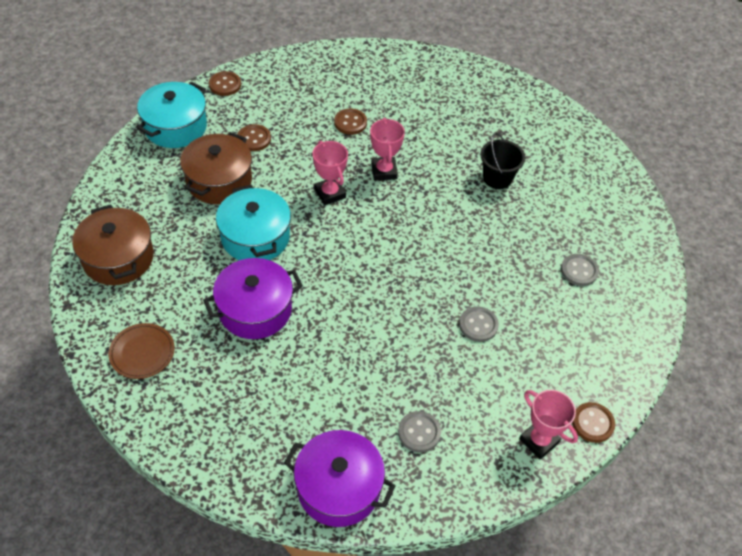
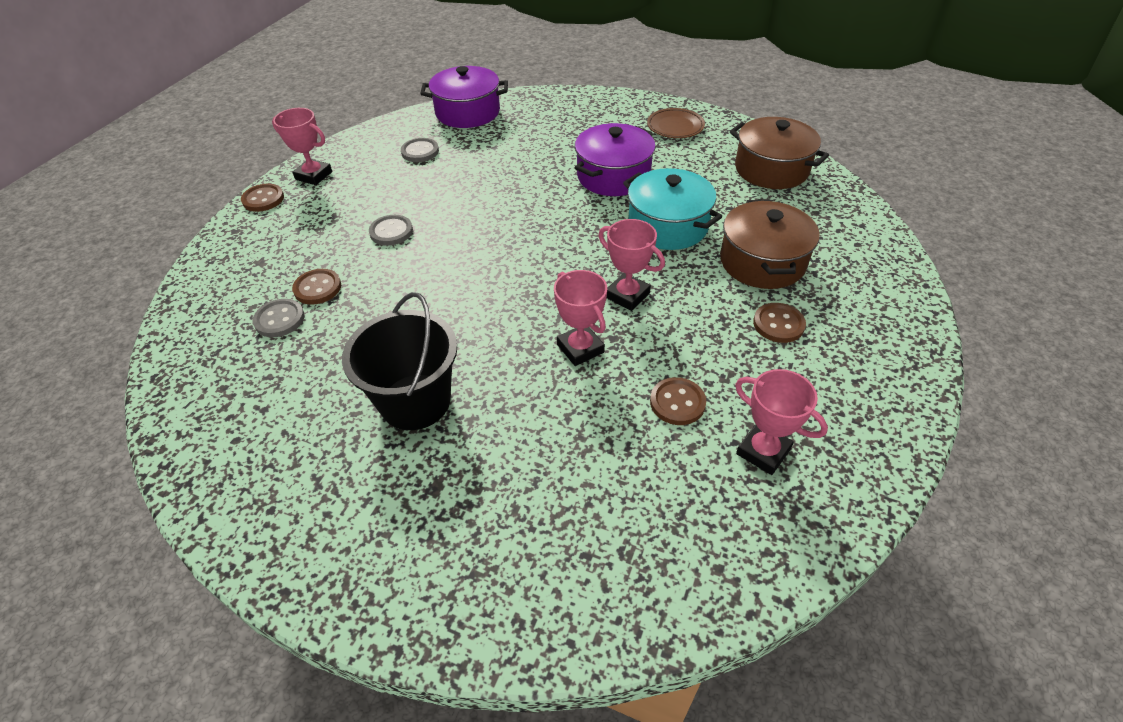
camera: 160 degrees right, 5 degrees down
(175, 127) = (885, 301): turquoise pot -> none
(225, 85) = (906, 387): brown button -> brown button (317, 288)
(327, 87) = (763, 451): none -> pink trophy
(497, 178) = (415, 402): black bucket -> black bucket, size x1.51

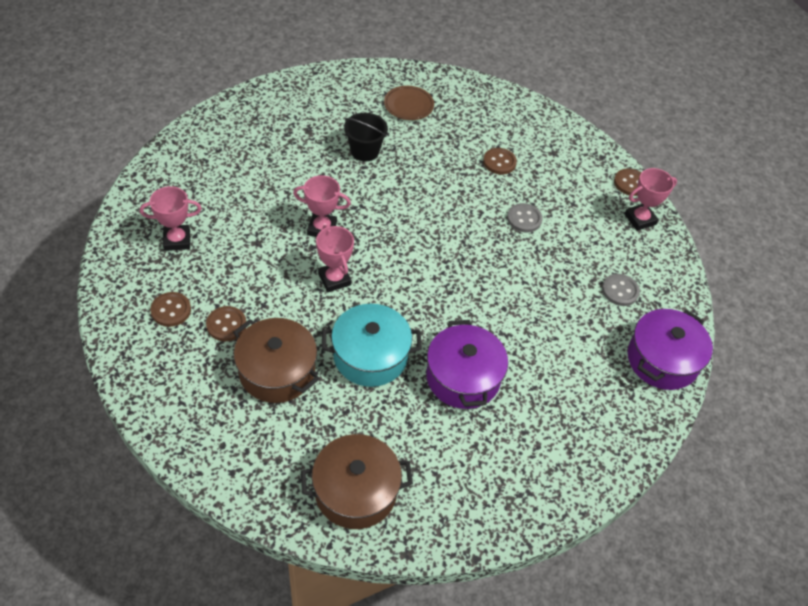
camera: 125 degrees right, 5 degrees up
(279, 319) = (486, 137): grey button -> none
(415, 402) = (364, 151): black bucket -> black bucket, size x0.66
(627, 295) = (334, 279): pink trophy -> pink trophy turned 75 degrees clockwise
(675, 127) = (490, 487): brown plate -> brown plate (408, 105)
(677, 402) = (241, 235): brown button -> brown button (171, 310)

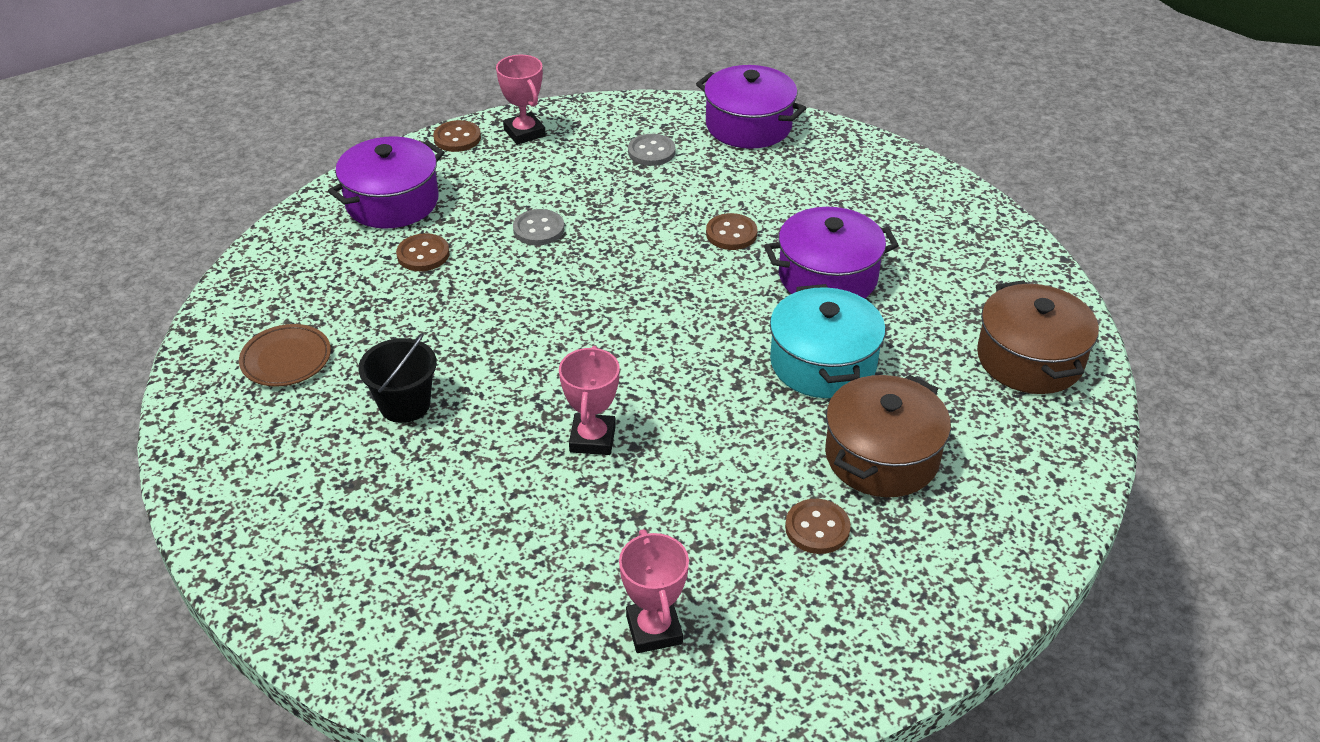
camera: 90 degrees left, 10 degrees down
(171, 310) = (810, 606): brown button -> brown button (731, 234)
(334, 279) = (695, 413): pink trophy -> none
(555, 149) = (392, 202): none -> purple pot

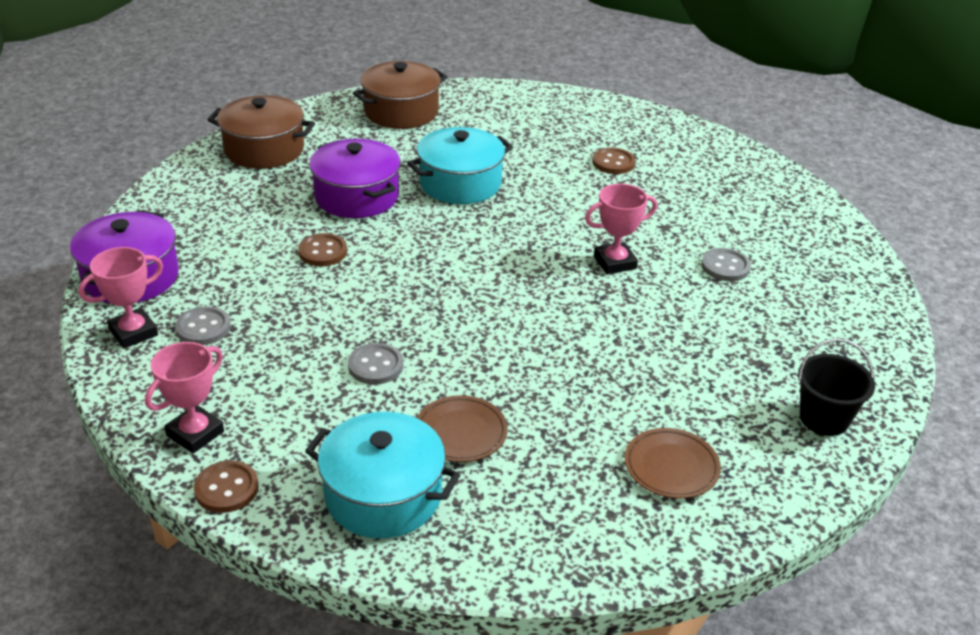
camera: 115 degrees left, 5 degrees down
(392, 202) = (383, 495): purple pot -> turquoise pot
(405, 404) = (660, 367): black bucket -> black bucket (824, 418)
(423, 254) = (461, 433): brown button -> brown plate
(525, 537) = (725, 266): none -> grey button
(654, 630) = (741, 202): pink trophy -> pink trophy (133, 332)
(882, 456) = (534, 150): brown pot -> brown pot (264, 149)

